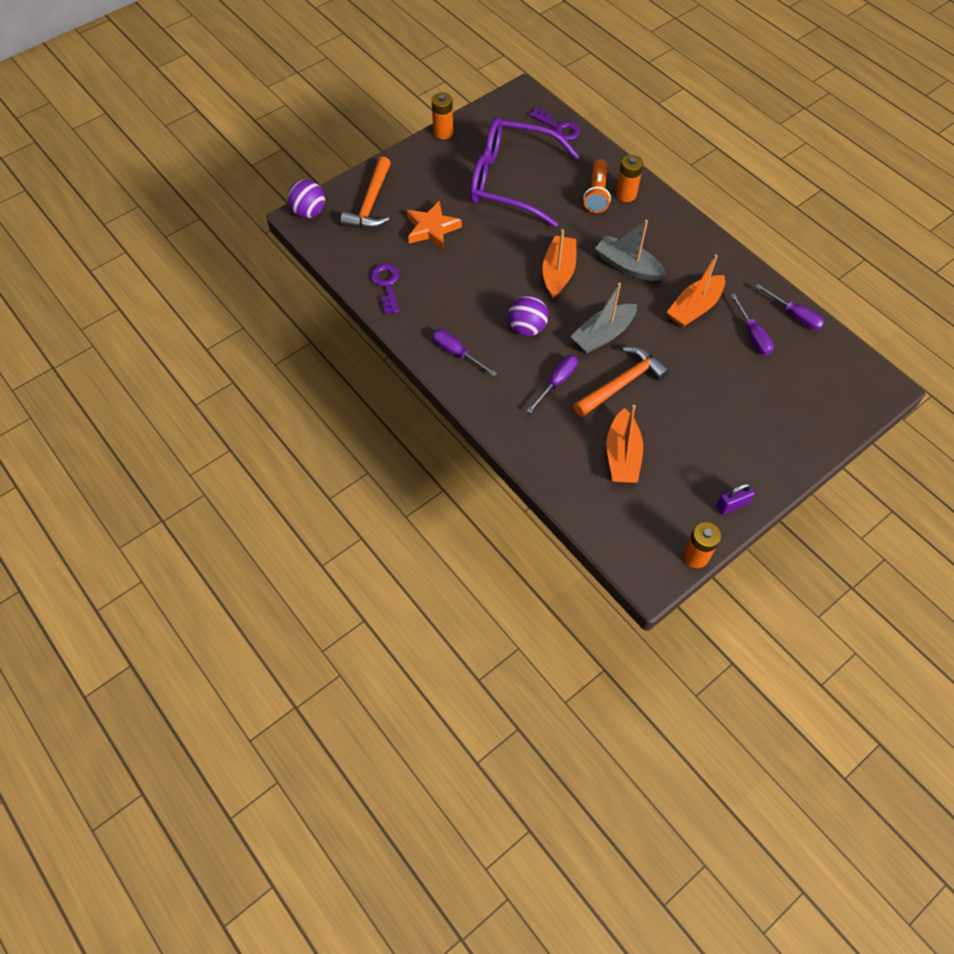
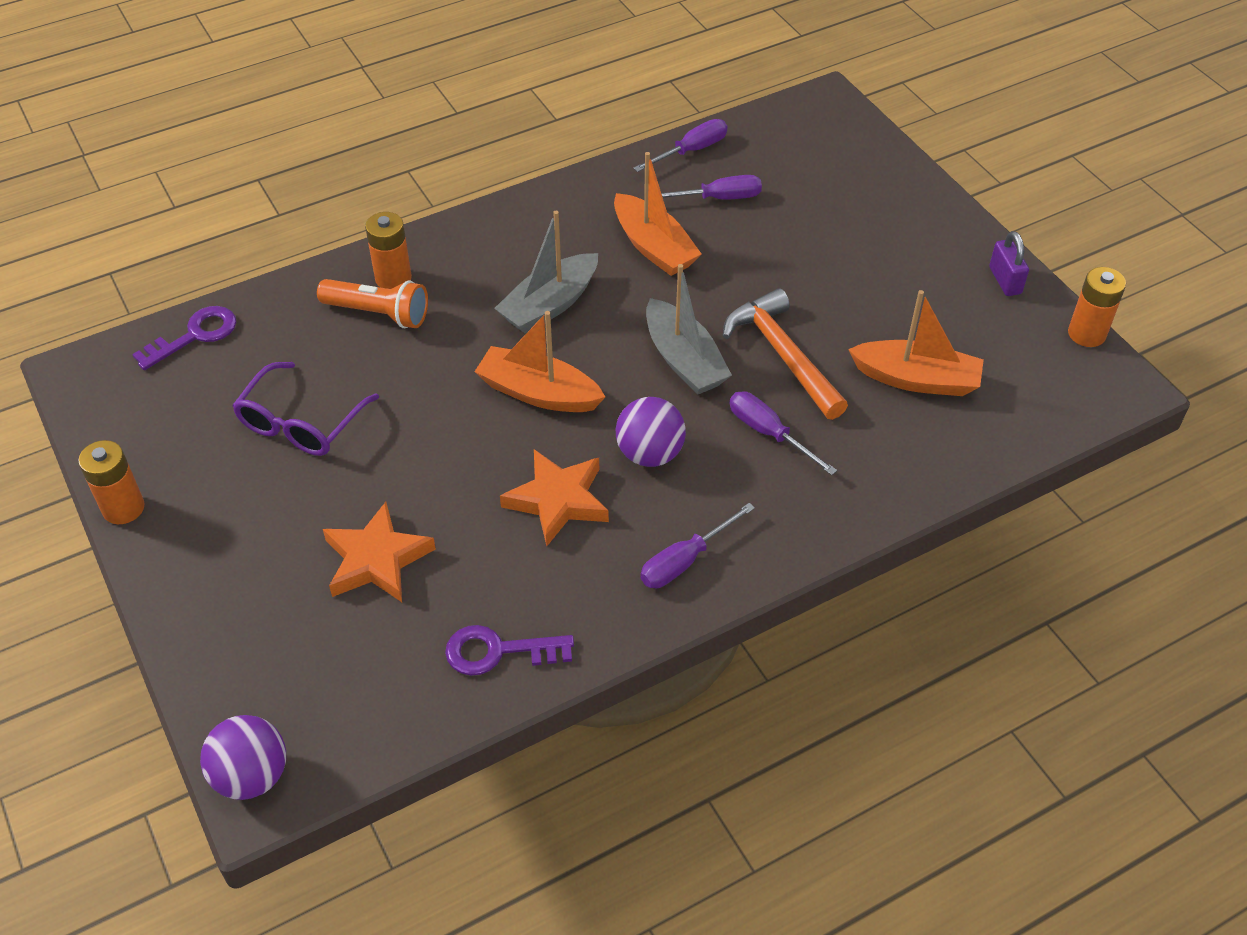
camera: 80 degrees left, 10 degrees down
(371, 203) = (270, 656): orange hammer -> none
(485, 293) = (558, 500): none -> orange star
(510, 181) = (301, 423): purple glasses -> purple glasses, size x0.56

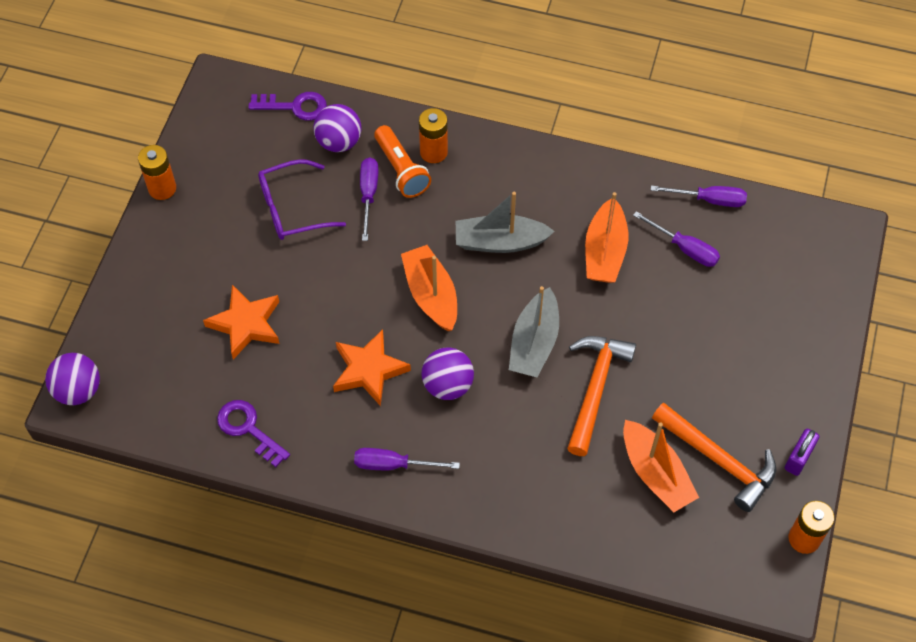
camera: 45 degrees right, 10 degrees up
(282, 334) = (339, 142): none -> purple ball
(769, 433) = (527, 431): purple screwdriver -> purple screwdriver (368, 194)
(950, 330) = (718, 460): none -> orange hammer

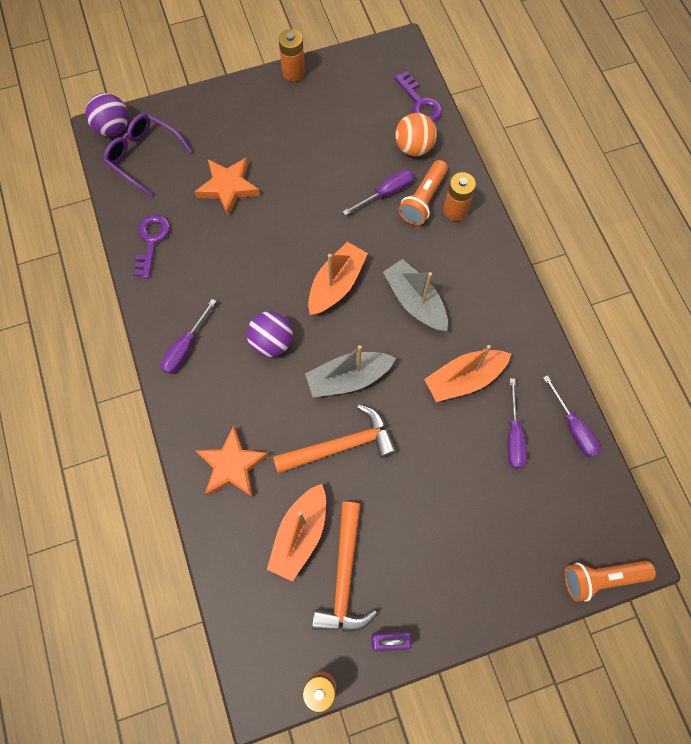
camera: 55 degrees right, 10 degrees up
(291, 208) = (337, 155): purple glasses -> purple glasses (143, 156)
(339, 142) = (414, 147): purple ball -> orange ball
(369, 370) = (247, 284): orange star -> orange star (232, 465)
(393, 464) = (185, 347): purple screwdriver -> purple screwdriver turned 120 degrees counterclockwise
(850, 266) = (601, 578): none -> orange flashlight

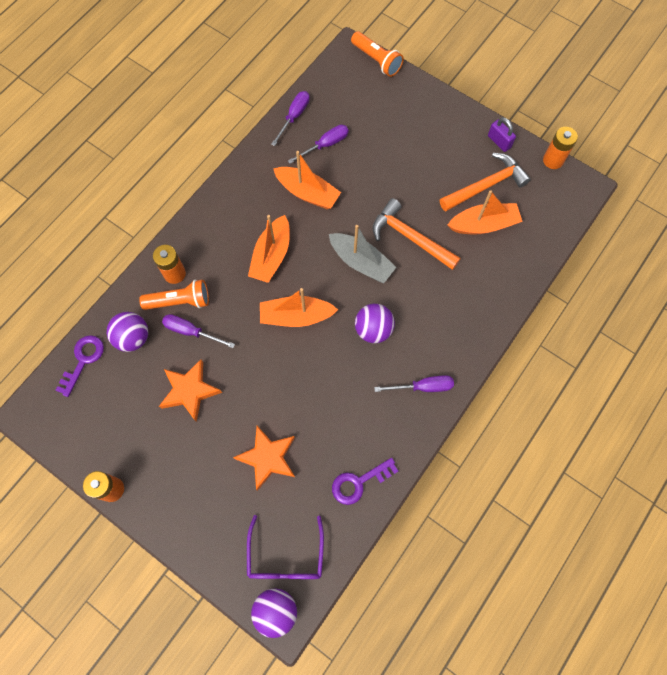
camera: 125 degrees left, 0 degrees up
(232, 465) = (476, 294): orange star -> orange star (190, 391)
(414, 147) = (133, 338): orange ball -> purple ball
(415, 301) = (271, 256): grey boat -> orange boat

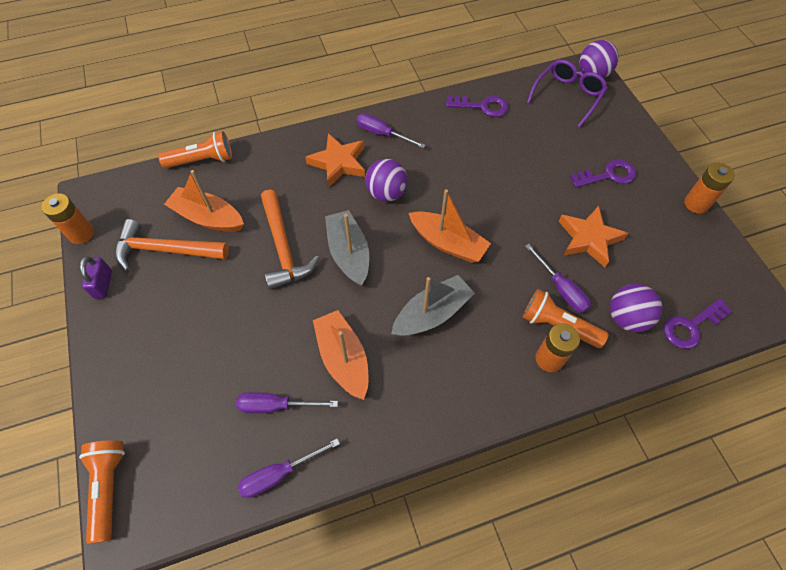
camera: 145 degrees left, 10 degrees down
(201, 472) = (608, 175): none -> purple key
(267, 458) = (545, 156): orange star -> orange star (338, 163)
(271, 256) = (432, 314): orange boat -> grey boat
(538, 265) = (202, 160): none -> orange flashlight

